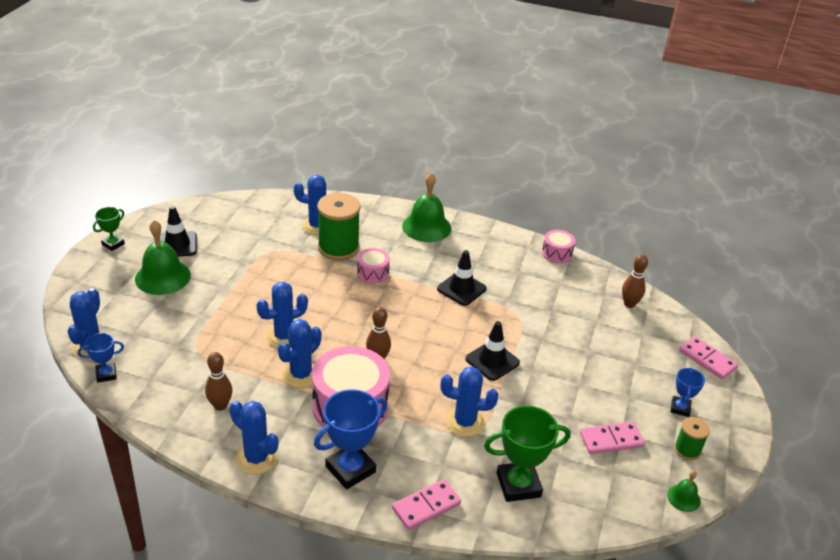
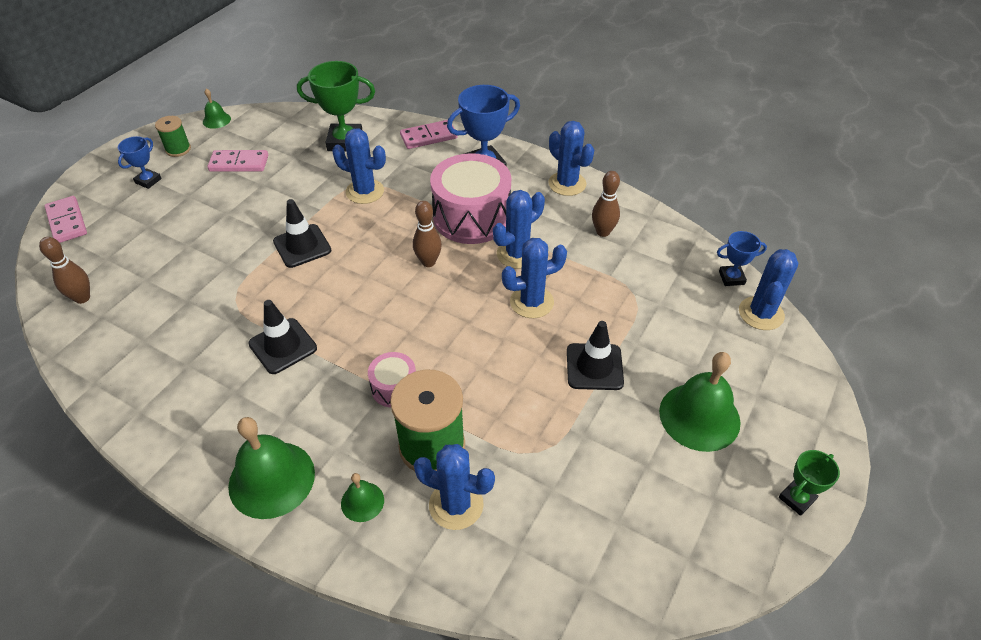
camera: 165 degrees left, 10 degrees up
(177, 244) = (690, 485): black traffic cone -> black traffic cone (594, 367)
(370, 223) = (362, 501): none -> green bell
(557, 253) = (104, 394): pink drum -> none

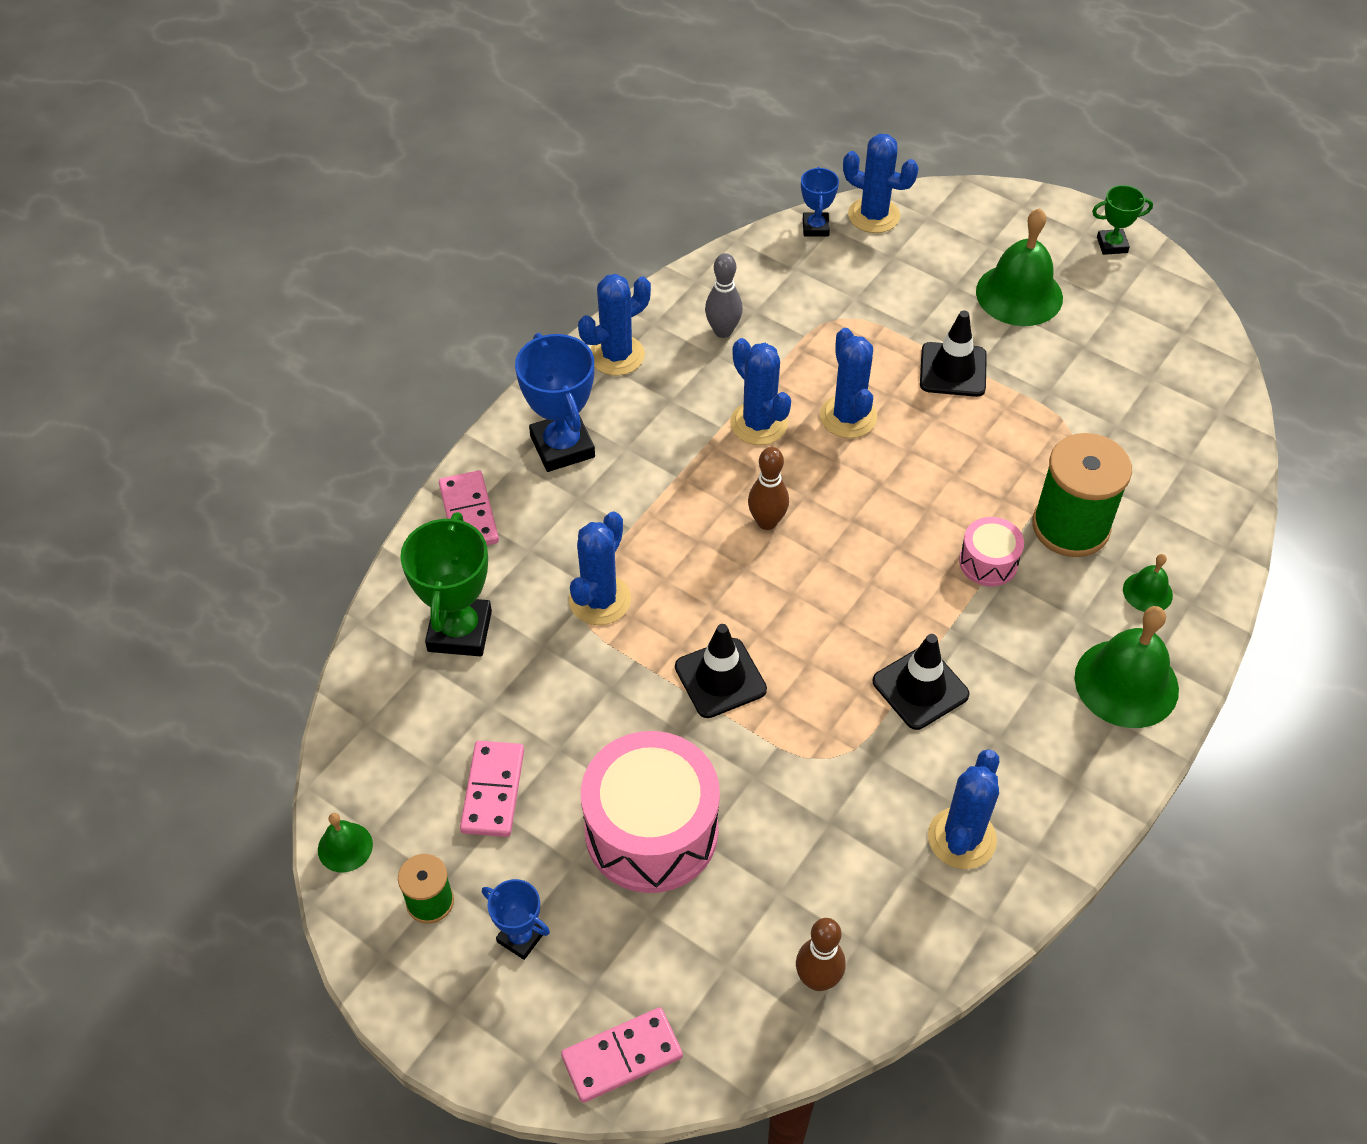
camera: 85 degrees left, 5 degrees up
(456, 505) = (1143, 507): blue cactus -> blue cactus (961, 838)
(471, 217) = (676, 468): pink drum -> pink drum (651, 831)
(603, 232) = (723, 331): brown bowling pin -> grey bowling pin
(796, 498) = (1112, 245): green trophy -> green trophy turned 60 degrees counterclockwise

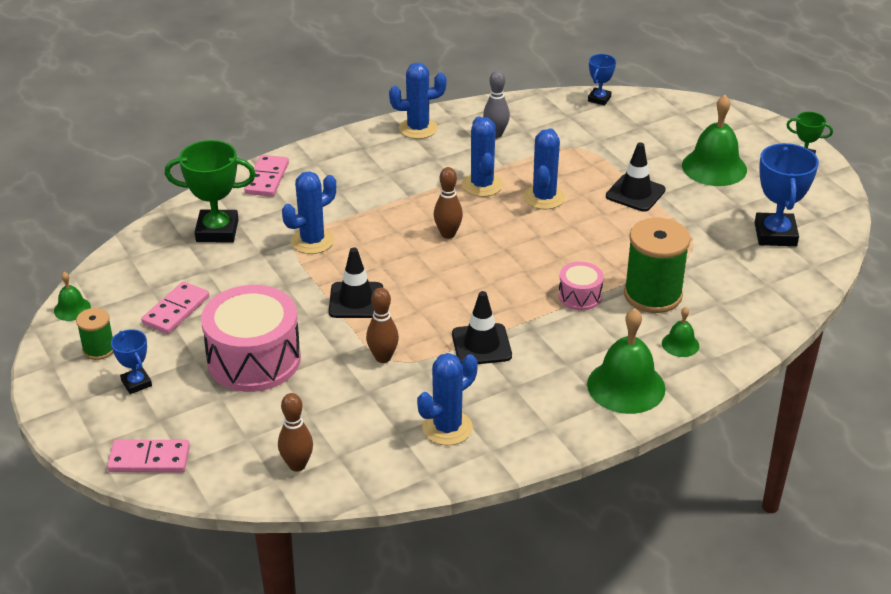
camera: 25 degrees right, 15 degrees down
(459, 631) = (217, 231): green trophy -> green trophy turned 60 degrees clockwise
(562, 446) = (349, 162): blue trophy -> blue trophy (775, 234)
(813, 758) = (383, 357): none -> brown bowling pin
(873, 215) = (644, 102): blue cactus -> none

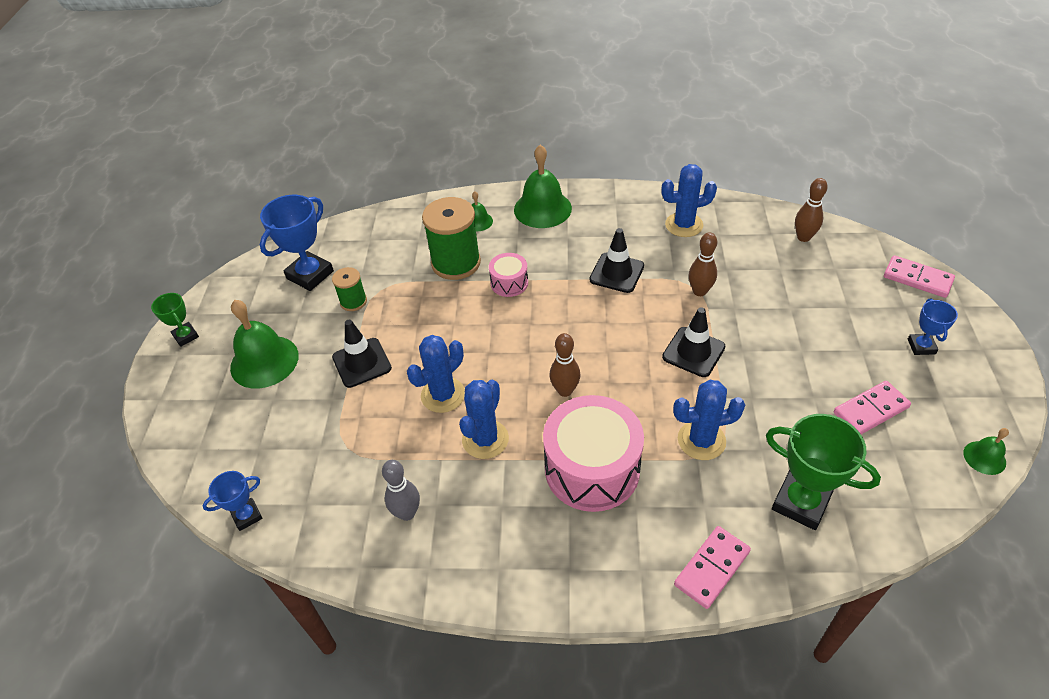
camera: 145 degrees left, 10 degrees up
(99, 349) = (956, 395): green spool -> green spool (353, 301)
(254, 359) = (809, 330): pink drum -> pink drum (592, 469)
(418, 128) = (482, 572): blue cactus -> none

